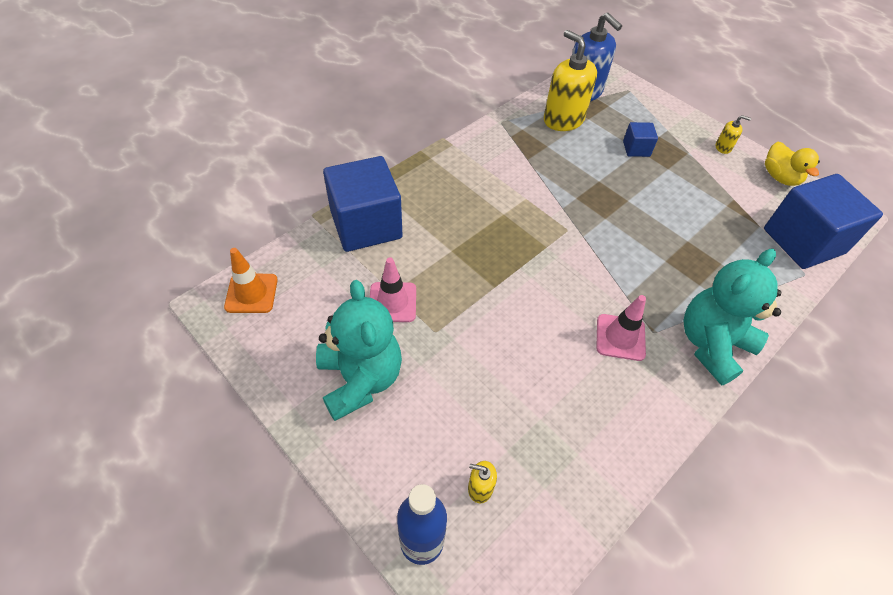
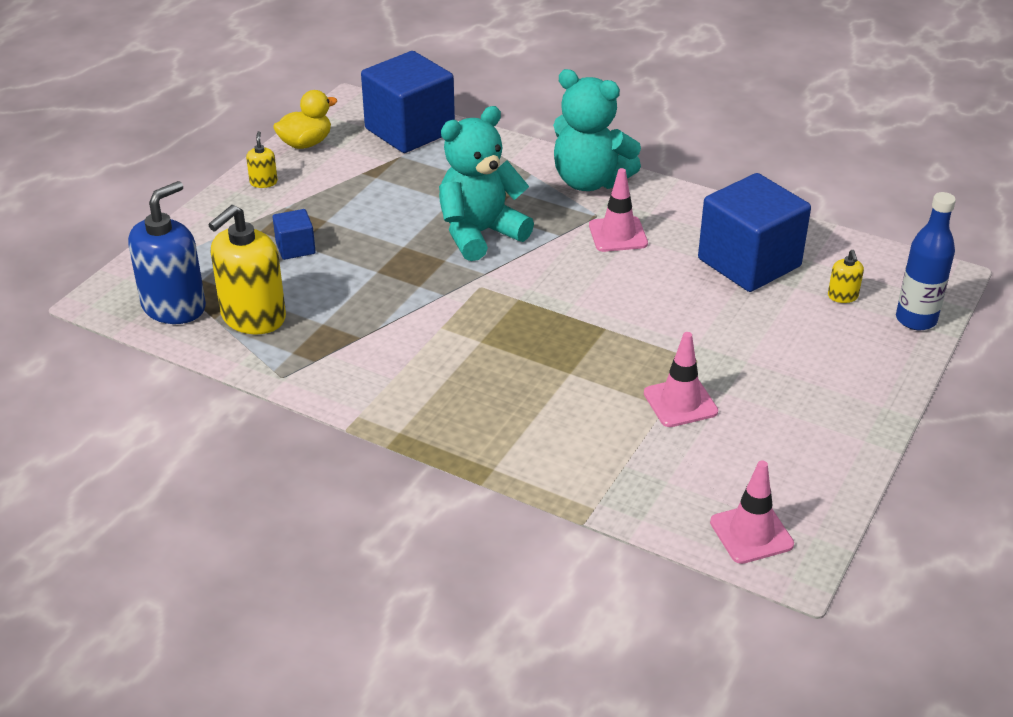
camera: 105 degrees left, 15 degrees down
(251, 293) = (751, 533): orange traffic cone -> pink traffic cone
(360, 379) = (796, 400): turquoise teddy bear -> turquoise teddy bear (480, 234)
(366, 225) = (570, 461): blue cube -> blue cube (749, 263)

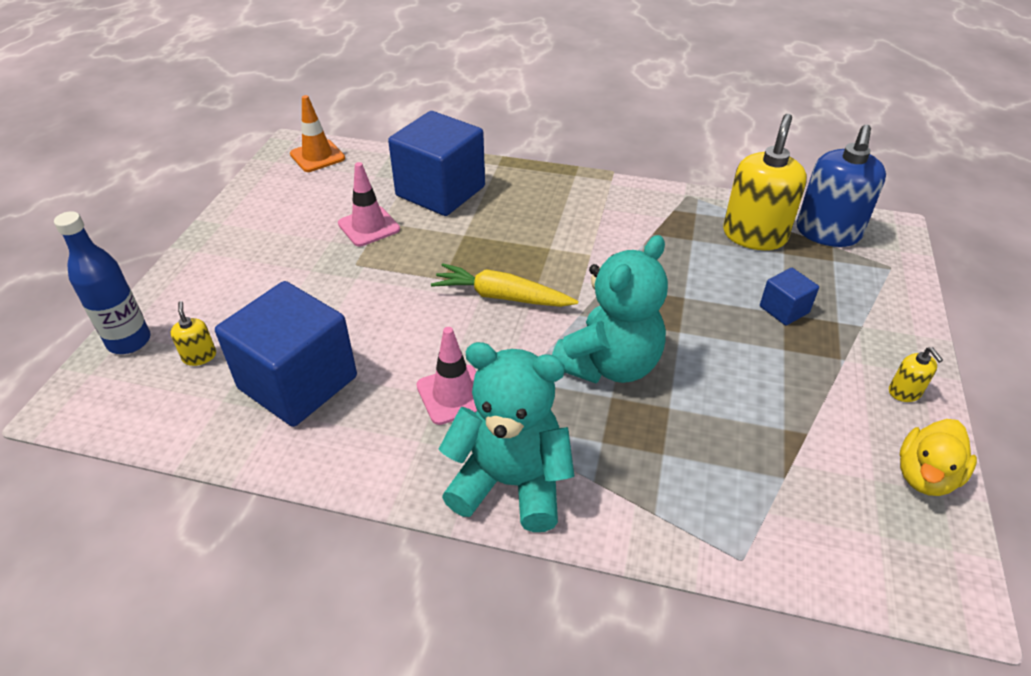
camera: 165 degrees right, 5 degrees up
(410, 130) = (812, 541): blue cube -> blue cube (440, 191)
(551, 301) = (502, 296): none -> yellow carrot
(751, 533) = (317, 156): pink traffic cone -> orange traffic cone

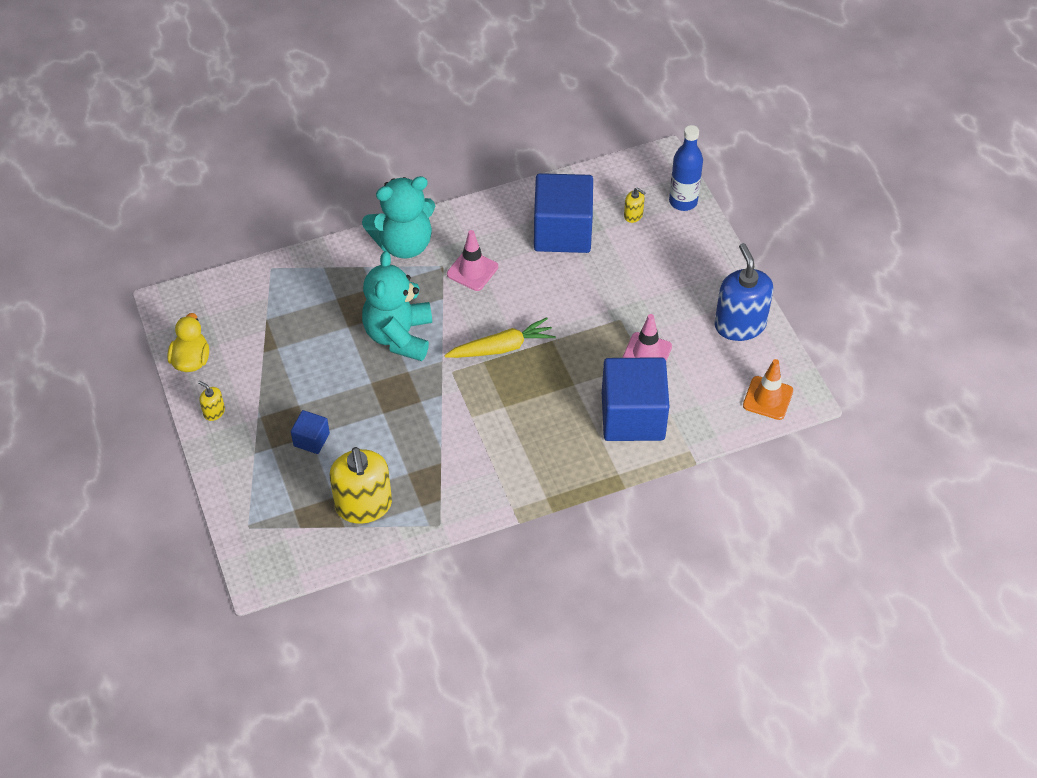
camera: 145 degrees right, 10 degrees up
(827, 233) = (308, 541): blue soap dispenser -> blue soap dispenser (739, 325)

